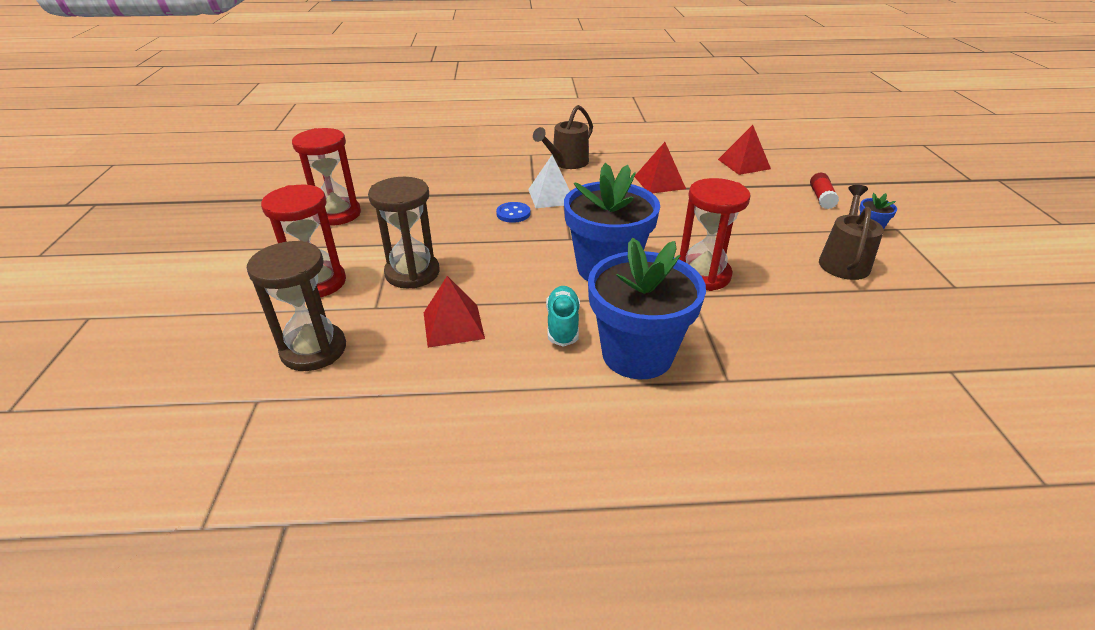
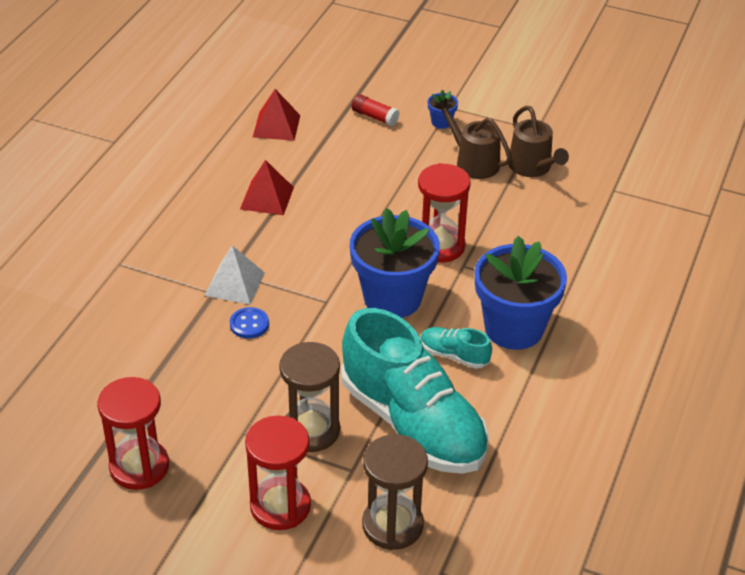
camera: 65 degrees left, 5 degrees up
(453, 325) = (413, 423): red pyramid -> turquoise shoe
(567, 162) = (166, 244): brown watering can -> brown watering can (532, 167)

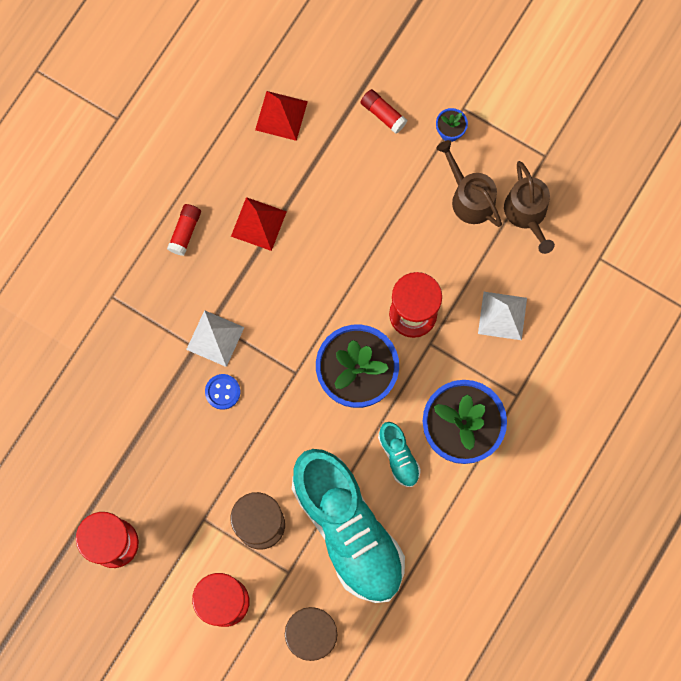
camera: 10 degrees right, 35 degrees up
(192, 210) = (185, 232): none -> red glue stick
(454, 355) = (398, 456): turquoise shoe -> turquoise shoe turned 150 degrees counterclockwise
(531, 238) = (502, 315): none -> white pyramid

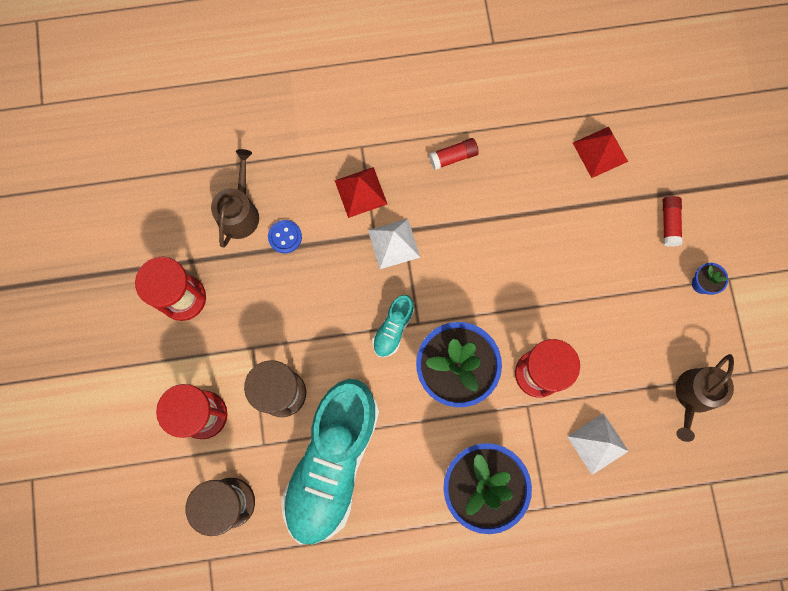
camera: 50 degrees right, 0 degrees up
(222, 392) = (358, 282): blue button -> blue button (285, 237)
(258, 223) = (505, 203): red pyramid -> red pyramid (361, 192)
(398, 456) = (420, 454): turquoise shoe -> turquoise shoe (393, 328)
(469, 198) = (665, 341): brown watering can -> brown watering can (239, 212)

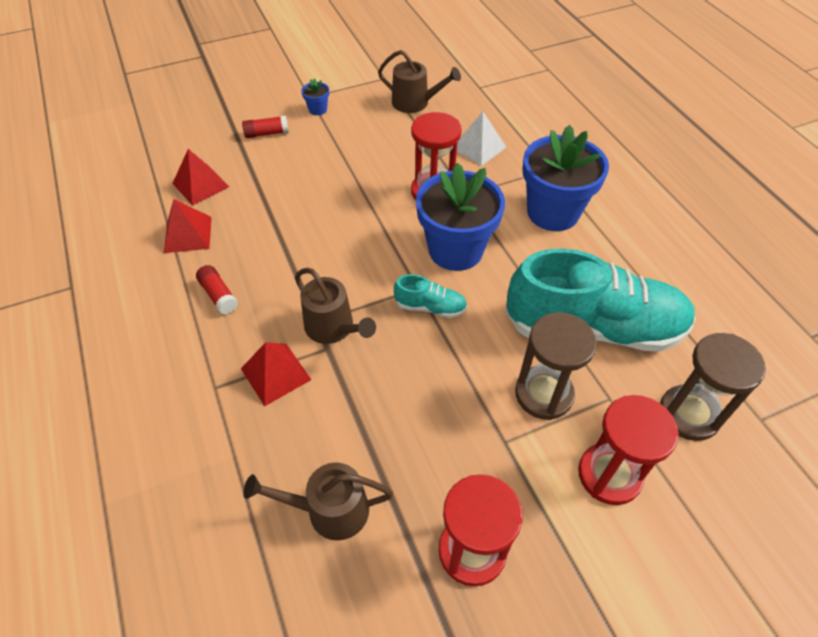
camera: 105 degrees left, 25 degrees down
(285, 237) = (352, 443): blue button -> none
(394, 243) = (333, 327): white pyramid -> brown watering can
(533, 136) = (188, 234): none -> red pyramid

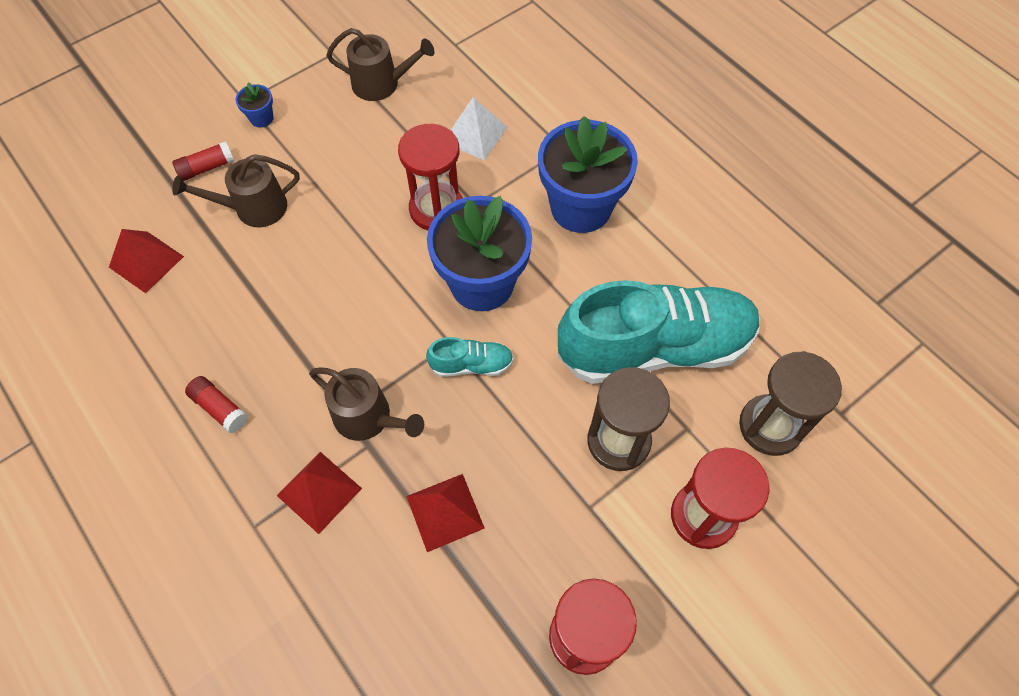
camera: 15 degrees left, 10 degrees up
(188, 234) = (154, 335): red pyramid -> red pyramid (445, 512)
(330, 510) = (426, 634): brown watering can -> brown watering can (254, 208)

